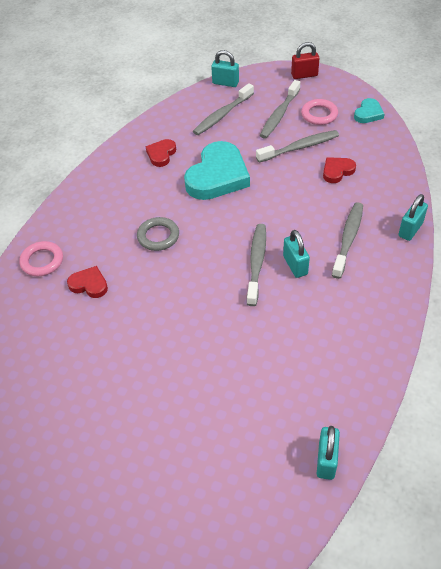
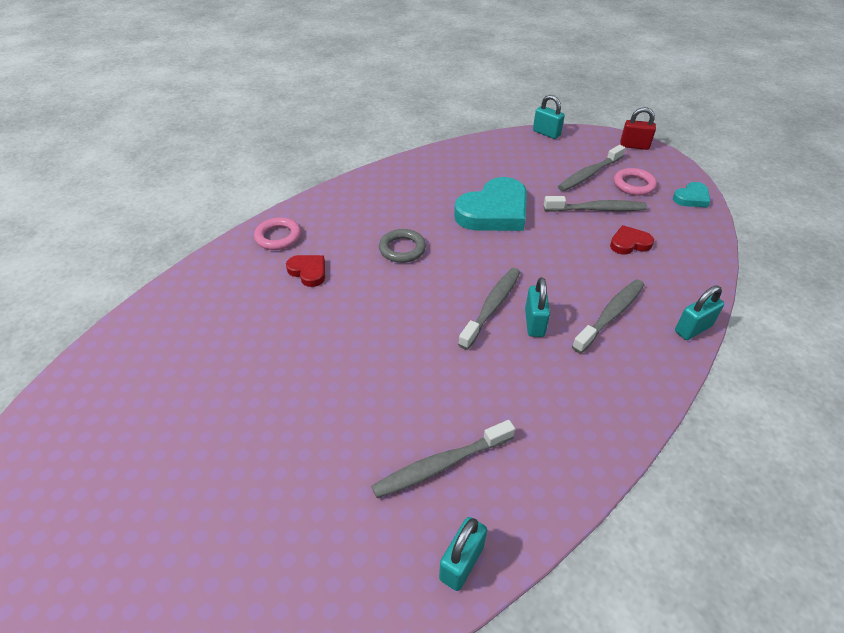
camera: 20 degrees right, 5 degrees down
(161, 154) = (447, 177): red heart -> none
(222, 115) = (528, 159): grey toothbrush -> grey toothbrush (440, 465)

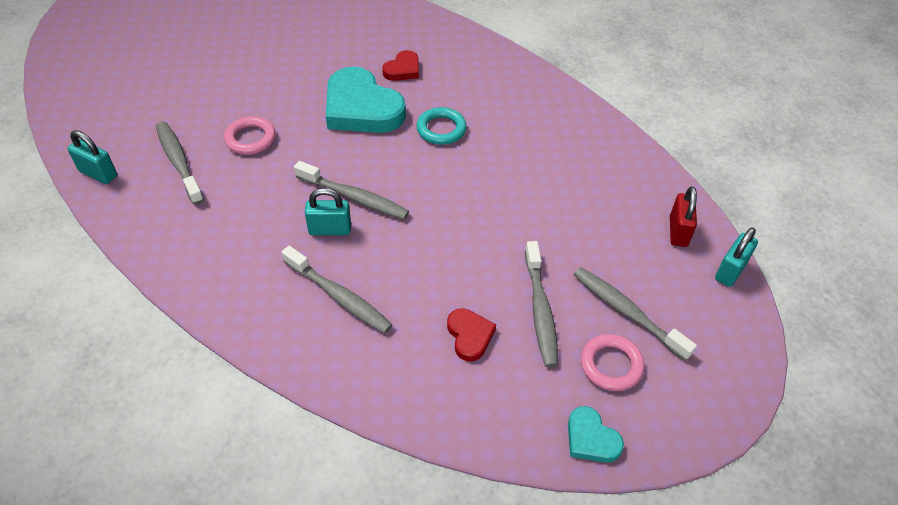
camera: 85 degrees right, 5 degrees up
(278, 237) = (452, 45): pink ring -> pink ring (250, 139)
(402, 249) = (441, 129): grey ring -> turquoise ring
(494, 211) = (518, 204): turquoise heart -> turquoise heart (361, 108)
(634, 146) = (730, 386): red padlock -> red padlock (678, 231)
(693, 329) = (314, 373): turquoise padlock -> none

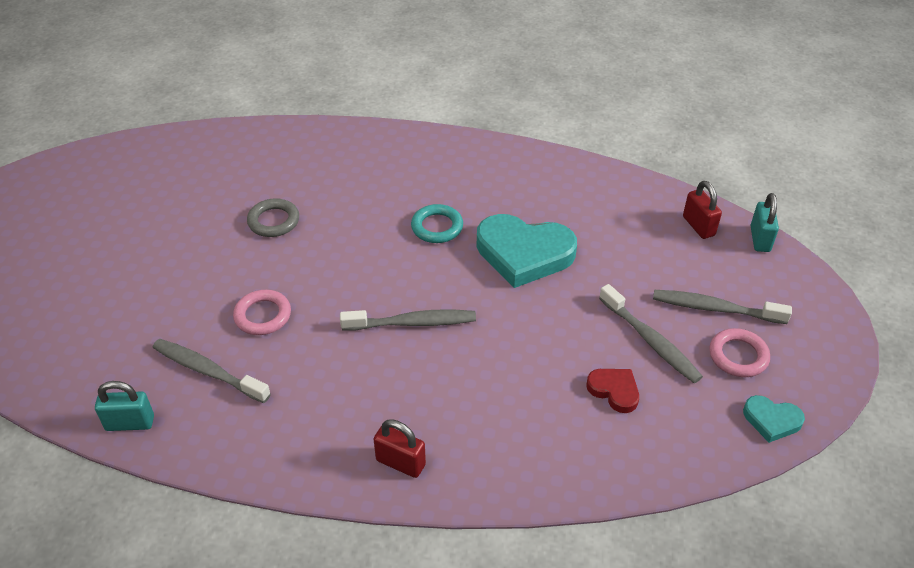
camera: 30 degrees left, 5 degrees down
(250, 301) = (400, 463): none -> red padlock
(320, 70) = (273, 221): none -> grey ring
(330, 229) = (416, 362): turquoise padlock -> none
(339, 296) = (477, 416): grey toothbrush -> none
(361, 108) = (346, 239): turquoise heart -> turquoise heart (524, 253)
(403, 69) = (354, 188): red heart -> none

